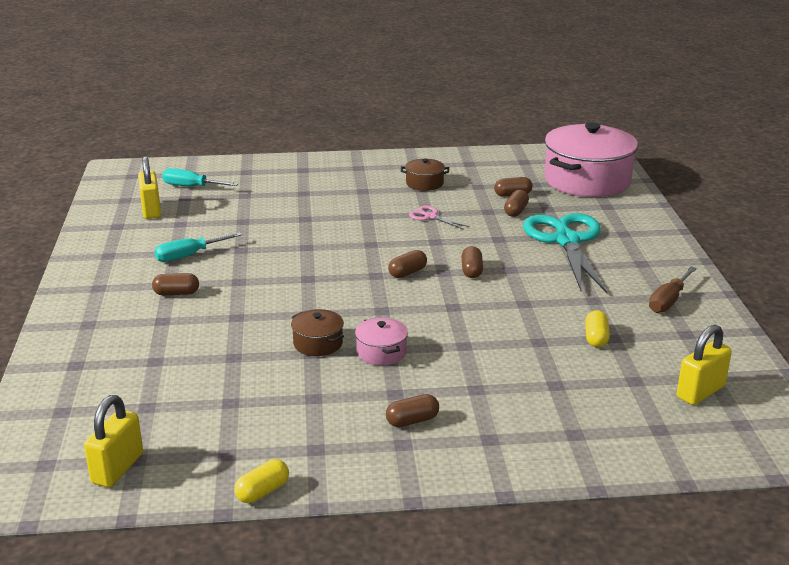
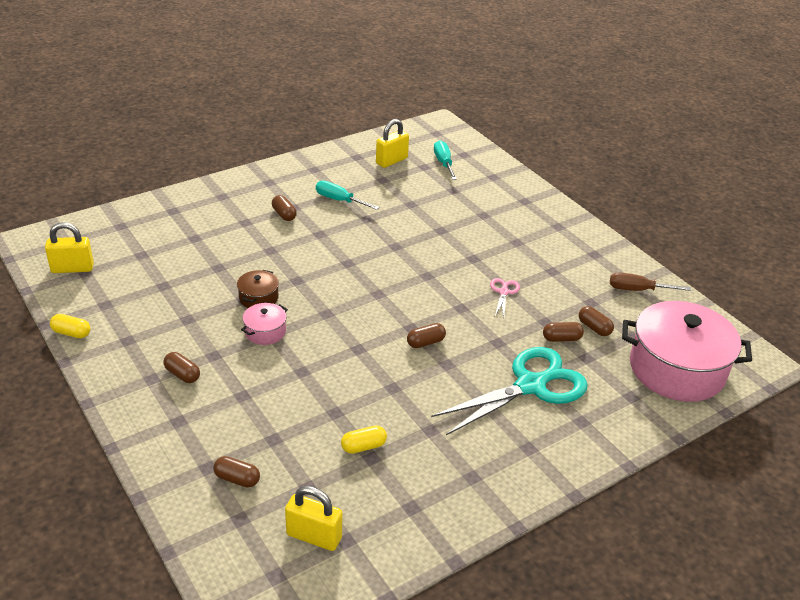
camera: 60 degrees right, 10 degrees up
(407, 273) = (394, 309): brown capsule -> brown capsule (237, 479)
(424, 183) = (564, 270): brown pot -> none
(668, 301) = (466, 482): brown screwdriver -> brown screwdriver (638, 290)

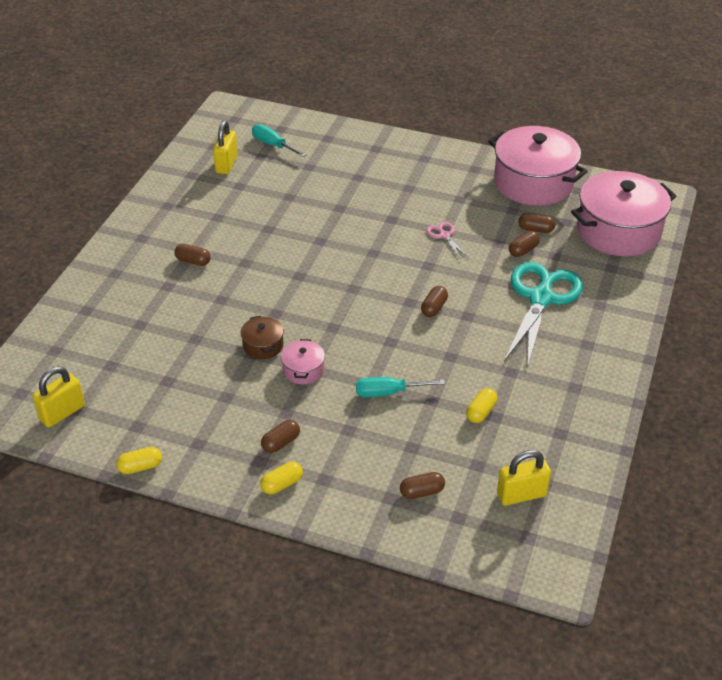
camera: 35 degrees left, 5 degrees up
(145, 405) = (282, 484): none -> yellow capsule
(182, 374) = (281, 443): brown capsule -> brown capsule turned 45 degrees counterclockwise
(339, 200) = (225, 223): turquoise screwdriver -> turquoise screwdriver (388, 392)
(638, 290) = (533, 183): brown screwdriver -> pink pot

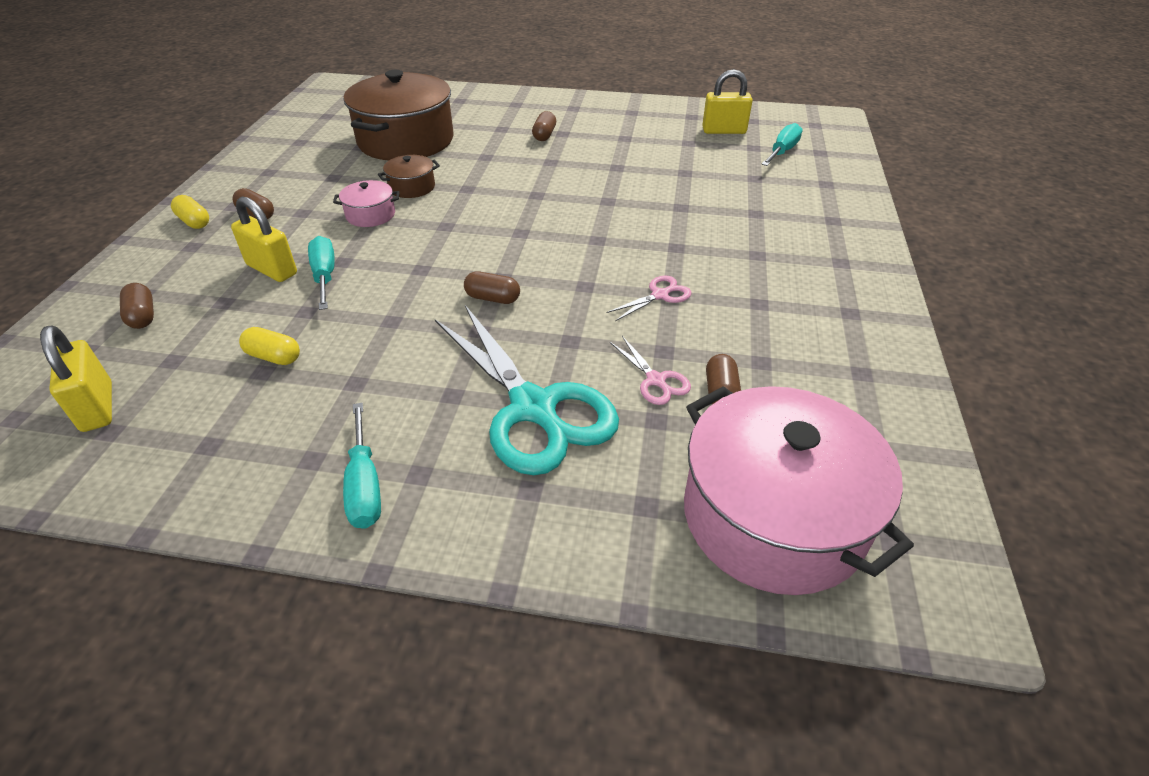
camera: 80 degrees right, 0 degrees up
(62, 413) = (323, 110): yellow padlock -> yellow padlock (272, 269)
(140, 467) = (245, 150): yellow capsule -> none
(167, 349) = (406, 141): none -> brown pot
(523, 250) = (655, 380): brown capsule -> pink scissors
(533, 183) = (858, 383): pink pot -> none
(541, 299) = (533, 408): turquoise scissors -> turquoise scissors turned 45 degrees clockwise
(594, 365) = (365, 485): none -> turquoise screwdriver

